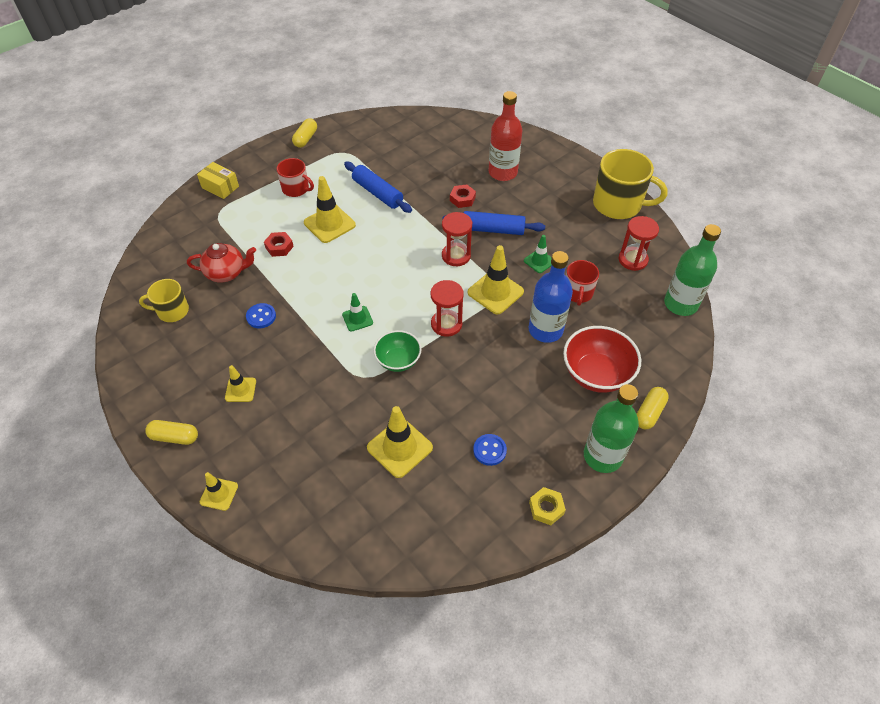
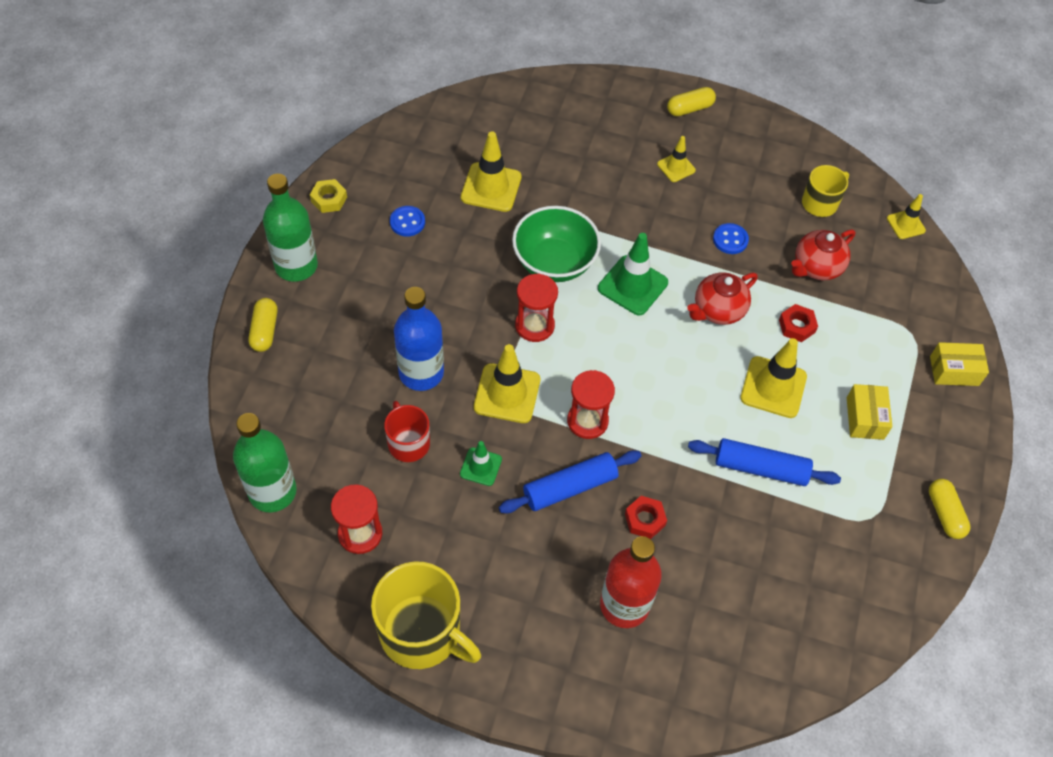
camera: 145 degrees right, 5 degrees up
(219, 494) = (610, 90): yellow traffic cone -> yellow traffic cone (905, 224)
(296, 189) = (865, 418): red mug -> yellow box
(317, 277) = (718, 310): none -> red teapot
(357, 318) = (632, 285): green traffic cone -> green traffic cone, size x1.73
(398, 360) = (554, 262): green bowl -> green bowl, size x1.57
(596, 374) = (339, 347): red bowl -> none
(618, 204) = (422, 632): yellow mug -> yellow mug turned 135 degrees counterclockwise

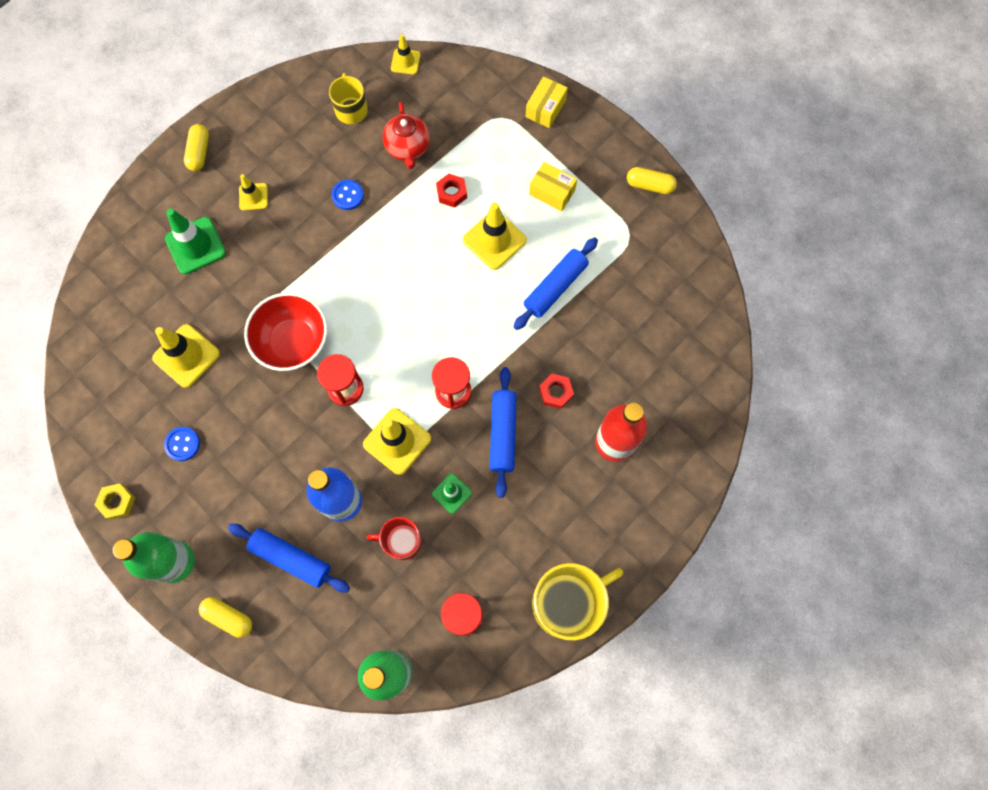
camera: 60 degrees left, 15 degrees up
(344, 356) = (291, 558): none -> blue rolling pin
(554, 262) = (293, 342): green bowl -> red bowl
(632, 285) = (349, 293): green traffic cone -> green traffic cone (195, 245)
(718, 310) = (407, 241): red teapot -> none

